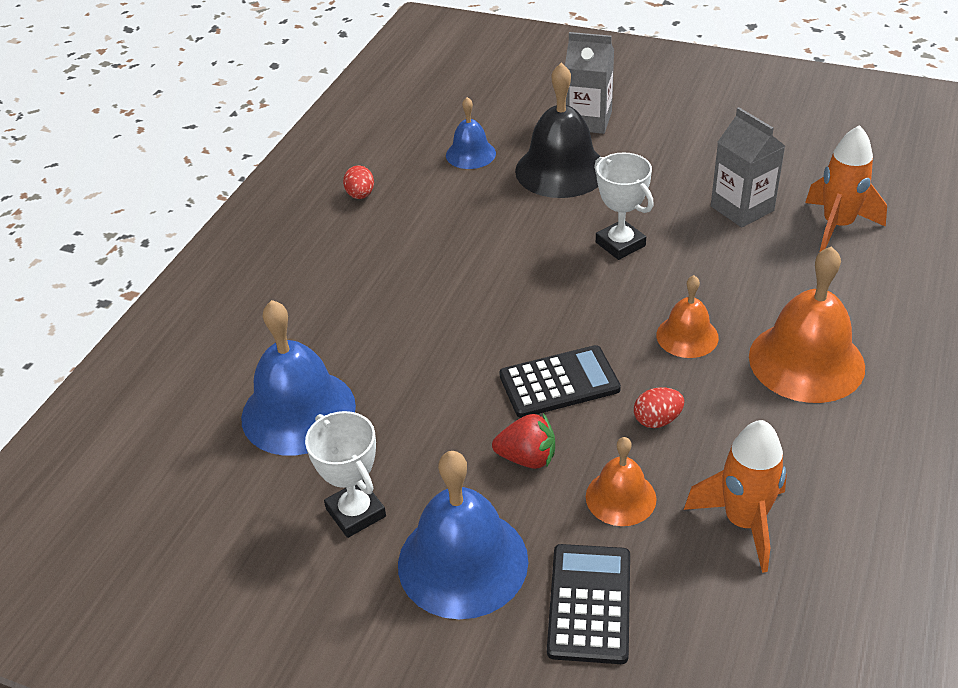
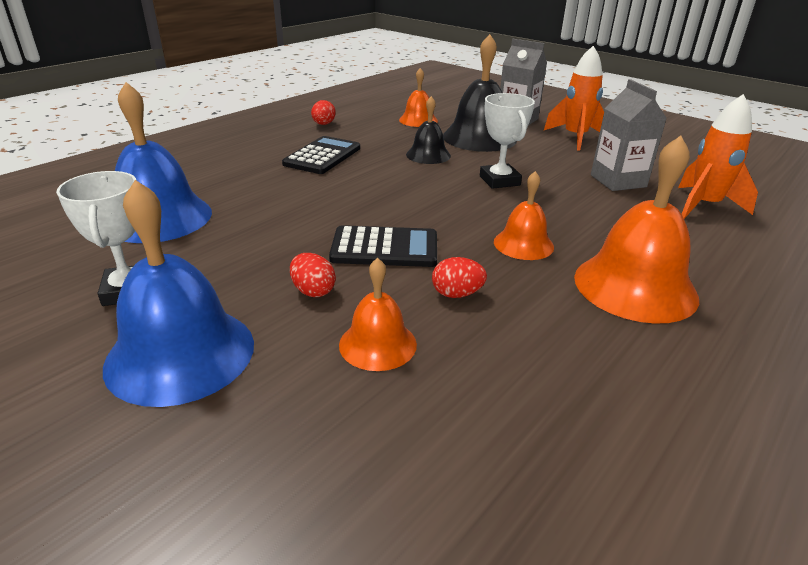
camera: 15 degrees right, 10 degrees down
(470, 154) = (418, 120): blue bell -> orange bell
(520, 220) = (428, 155): none -> black bell
(527, 458) = (313, 291): red strawberry -> red egg
(589, 603) = (271, 430): black calculator -> black calculator (322, 156)
(743, 522) = (497, 403): orange rocket -> orange rocket (575, 138)

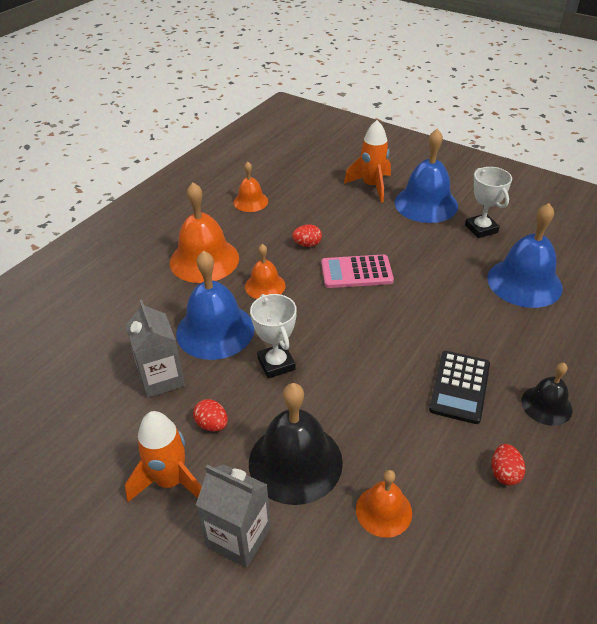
camera: 175 degrees right, 10 degrees up
(313, 291) = (385, 238): red egg -> red egg (212, 424)
(377, 344) = (341, 216): orange bell -> orange bell (250, 201)
(384, 248) = (356, 272): black calculator -> pink calculator
(428, 155) = (351, 405): black bell -> black bell (546, 405)
(577, 208) = (215, 330): none -> blue bell
(704, 206) = (104, 346): orange rocket -> orange rocket (372, 186)

